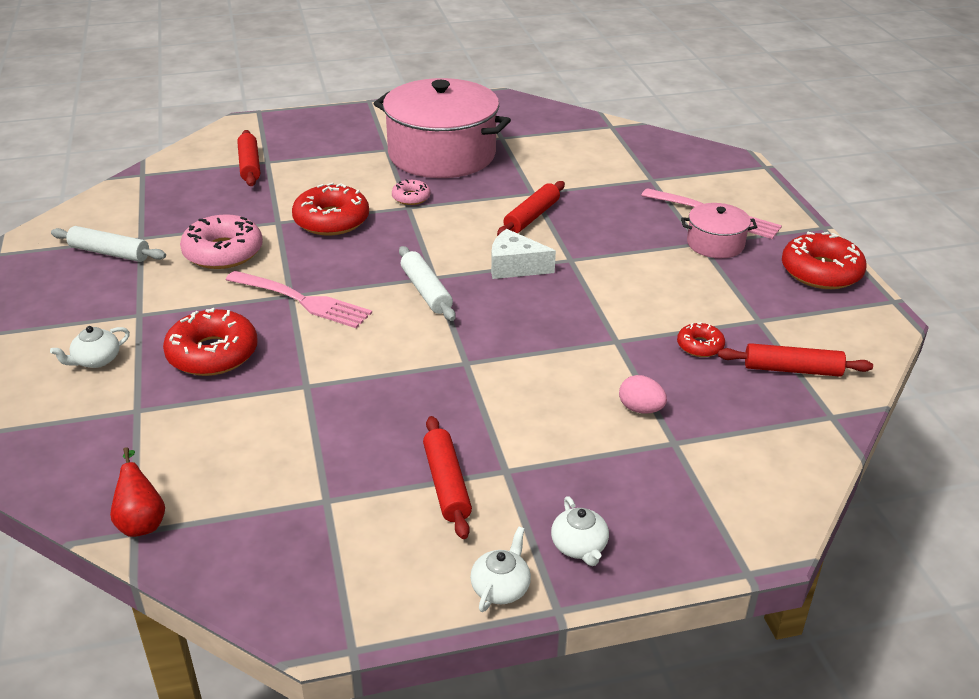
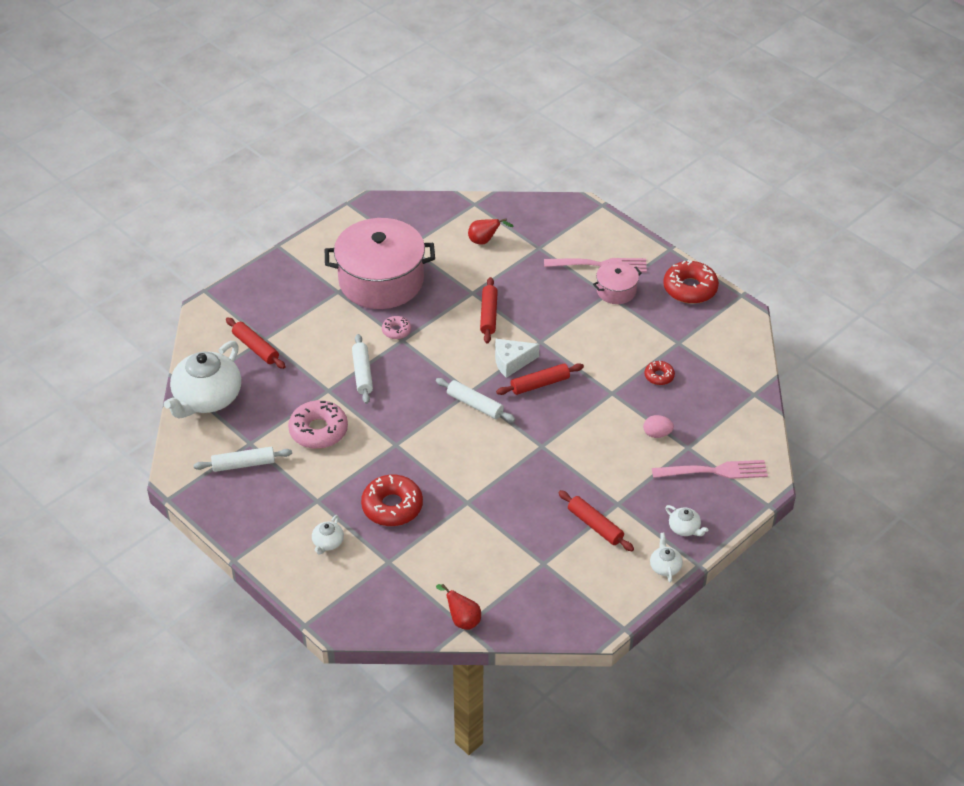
camera: 30 degrees left, 10 degrees up
(150, 188) = (207, 398): none -> white teapot
(301, 300) = (406, 445): pink fork -> pink fork (713, 471)
(331, 220) = (362, 373): red donut -> white rolling pin
(592, 157) = (484, 241): none -> red pear
(792, 370) = (717, 371): red rolling pin -> red rolling pin (540, 384)

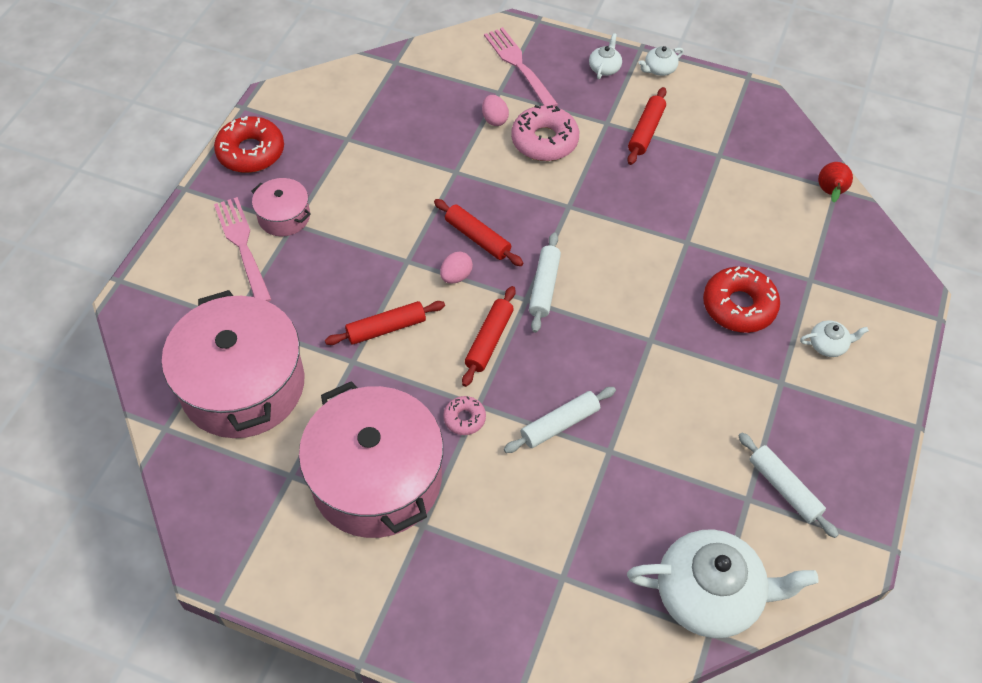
camera: 115 degrees left, 10 degrees up
(255, 348) = (585, 580): red rolling pin -> red rolling pin (489, 340)
(318, 431) = (680, 430): pink donut -> pink donut (544, 141)
(484, 241) = (243, 385): red pear -> pink pot
(511, 362) = (456, 276): white cheese -> pink egg
(659, 376) = (408, 140): red donut -> none

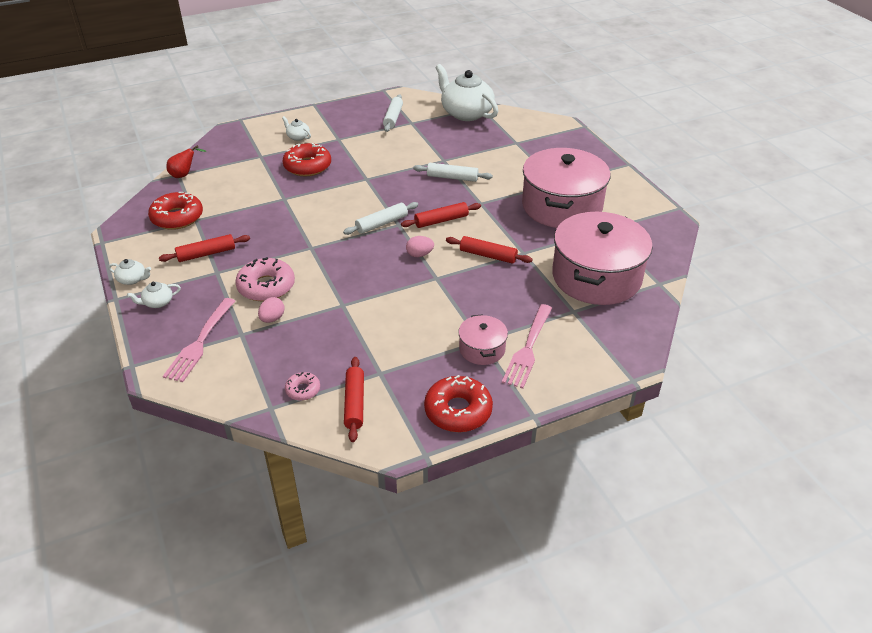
camera: 135 degrees left, 15 degrees down
(464, 418) = (493, 202): pink donut -> pink donut (303, 390)
(477, 238) = (382, 264): red rolling pin -> red rolling pin (354, 403)
(739, 144) = (177, 217): none -> red donut

